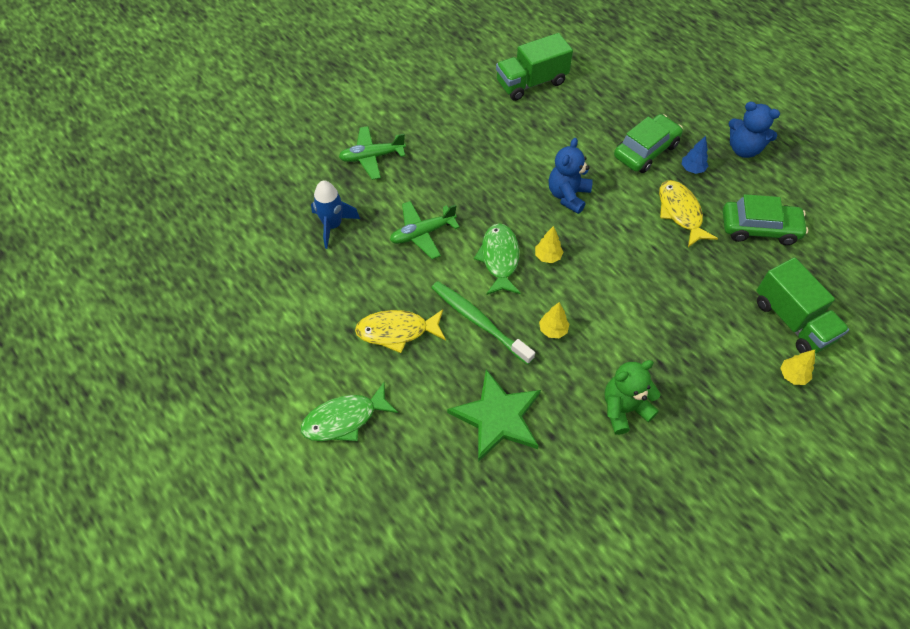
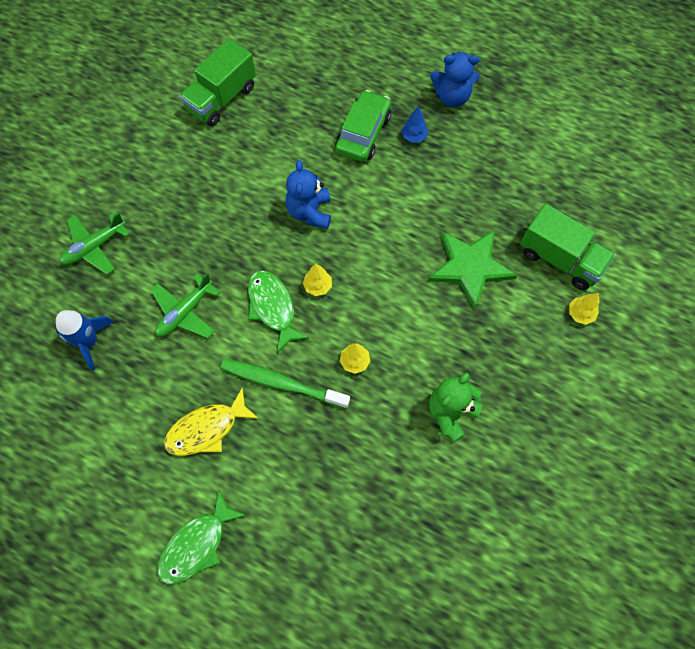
camera: 25 degrees left, 10 degrees up
(497, 417) = (341, 474): green star -> green star (470, 267)
(680, 213) = (421, 188): yellow fish -> none
(759, 228) = (497, 176): green car -> none

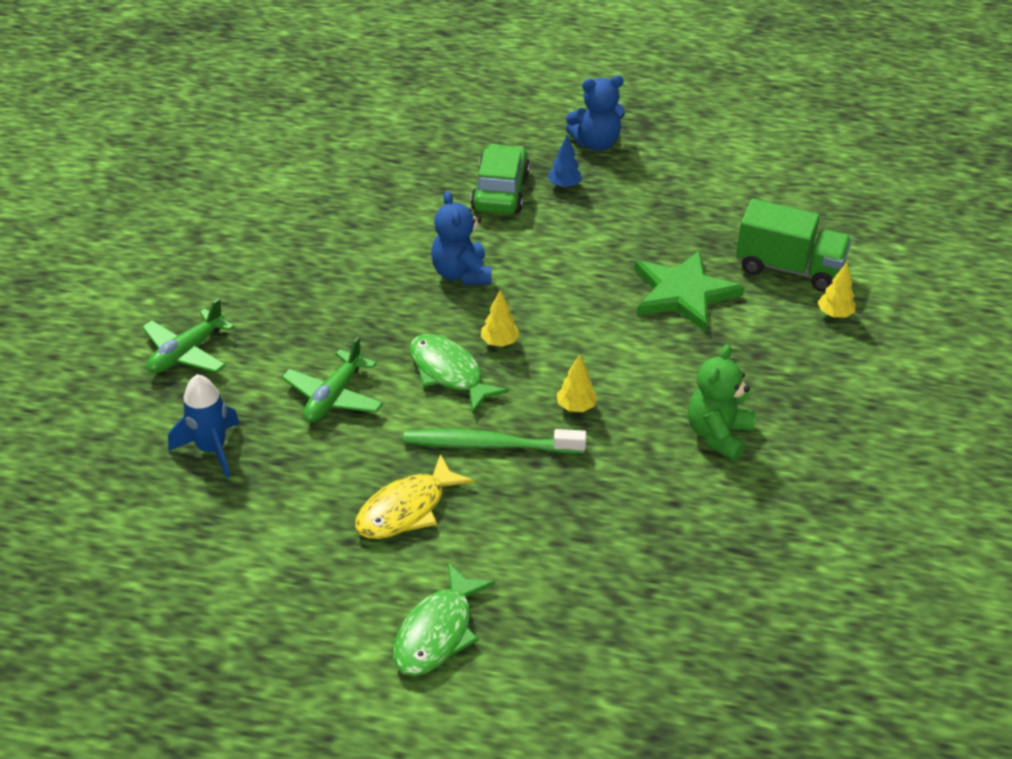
camera: 15 degrees left, 25 degrees down
(221, 98) = (306, 185): green truck -> none

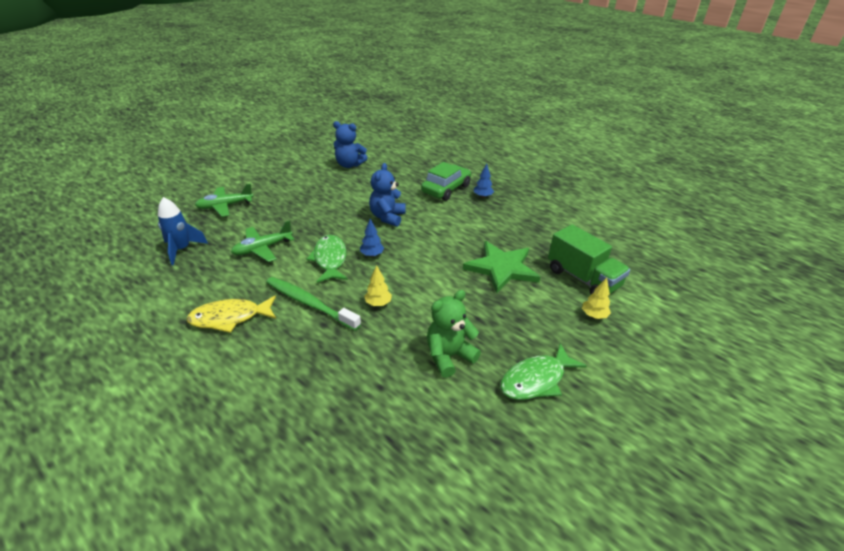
camera: 30 degrees right, 5 degrees down
(437, 632) = (162, 396): green fish -> green fish (536, 380)
(499, 342) = (372, 255): yellow tree -> blue tree
(596, 143) = (518, 184): blue teddy bear -> blue teddy bear (349, 165)

